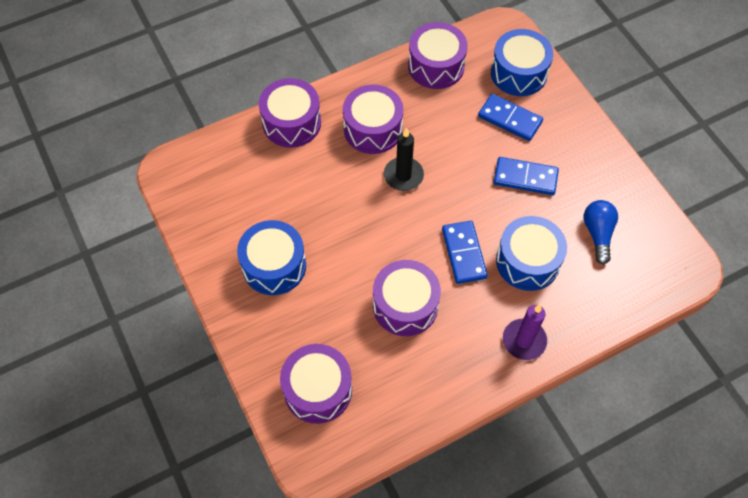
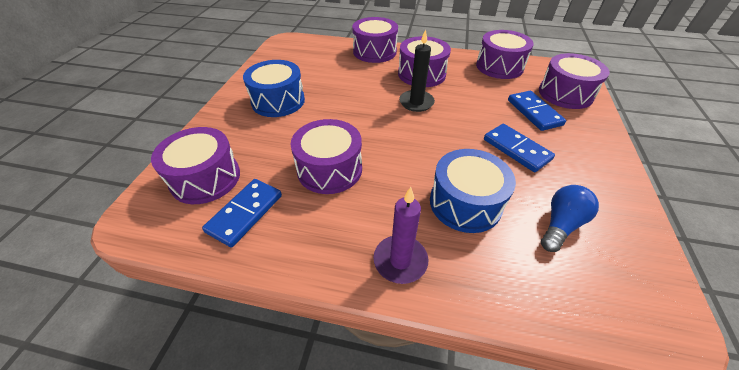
camera: 40 degrees right, 15 degrees down
(464, 253) = (413, 166): blue domino -> blue domino (245, 213)
(518, 73) = (565, 94): blue drum -> purple drum

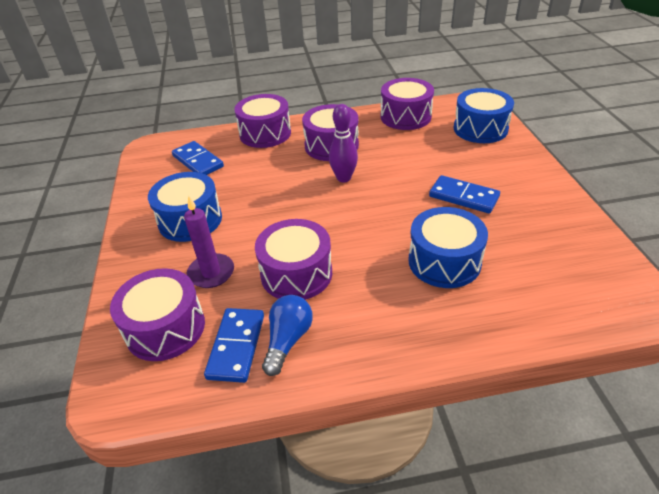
camera: 20 degrees left, 5 degrees down
(400, 261) = (415, 332): purple candle -> purple candle (211, 273)
(416, 102) = (343, 178): black candle -> purple bowling pin
(534, 112) = (461, 156): blue domino -> blue domino (198, 161)
(560, 224) = (532, 252): blue light bulb -> blue light bulb (288, 340)
(565, 94) = (480, 129): purple drum -> blue drum

